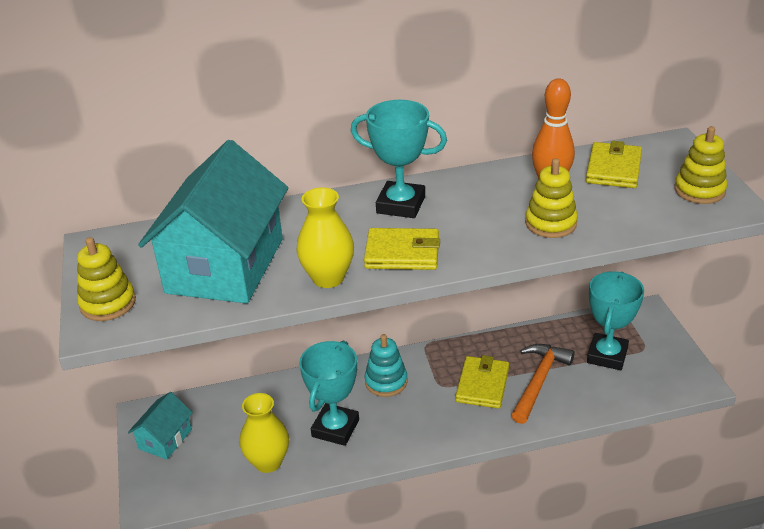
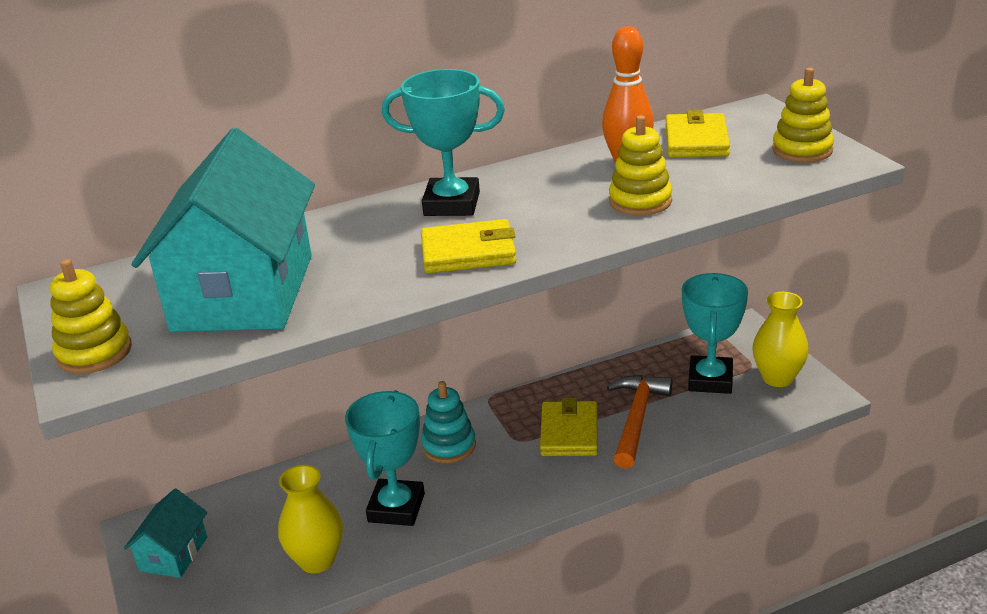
camera: 10 degrees left, 5 degrees down
(328, 278) = (381, 289): yellow vase -> yellow vase (777, 378)

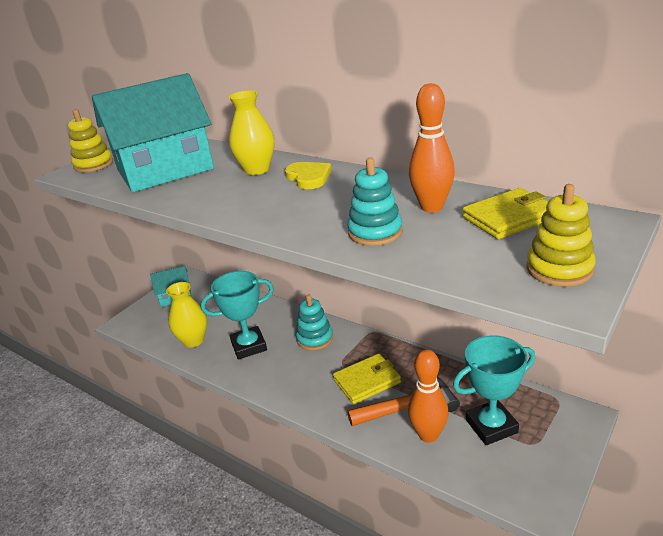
camera: 60 degrees right, 0 degrees up
(452, 204) = (309, 177): turquoise trophy -> yellow heart
(468, 252) = (249, 204): yellow wallet -> none
(640, 201) = (375, 232): yellow stacking toy -> turquoise stacking toy
(687, 422) = (428, 435): none -> orange bowling pin
(777, 378) = (535, 466): yellow vase -> yellow vase (257, 169)

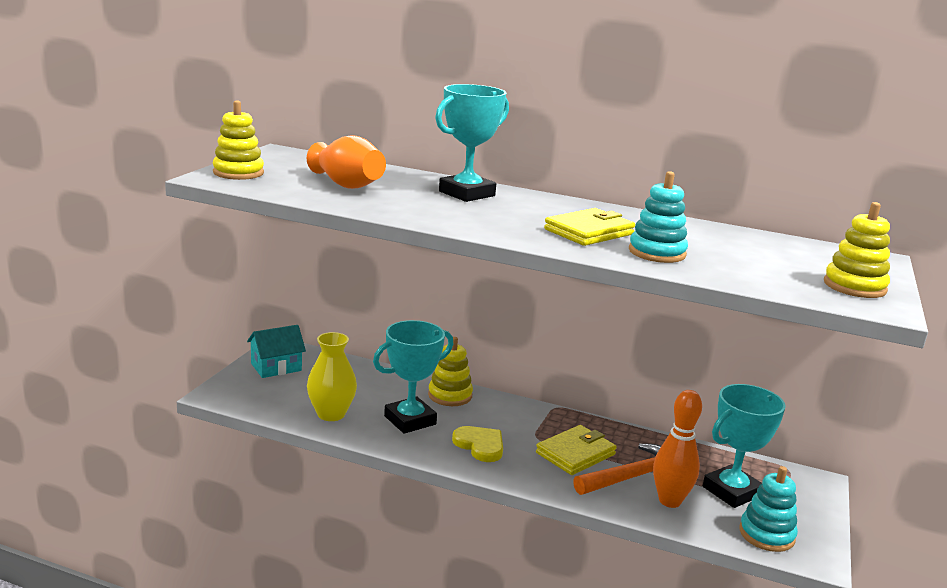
camera: 20 degrees left, 10 degrees down
(165, 170) = (347, 185): turquoise house -> orange vase
(257, 169) = (467, 194): yellow vase -> turquoise trophy
(291, 321) = (450, 395): none -> yellow stacking toy
(309, 177) = (537, 205): yellow heart -> yellow heart (480, 445)
(315, 338) = (490, 413): turquoise stacking toy -> turquoise stacking toy (766, 534)
(432, 207) = (696, 237): orange bowling pin -> none
(509, 218) = (778, 249): yellow wallet -> yellow wallet (589, 232)

